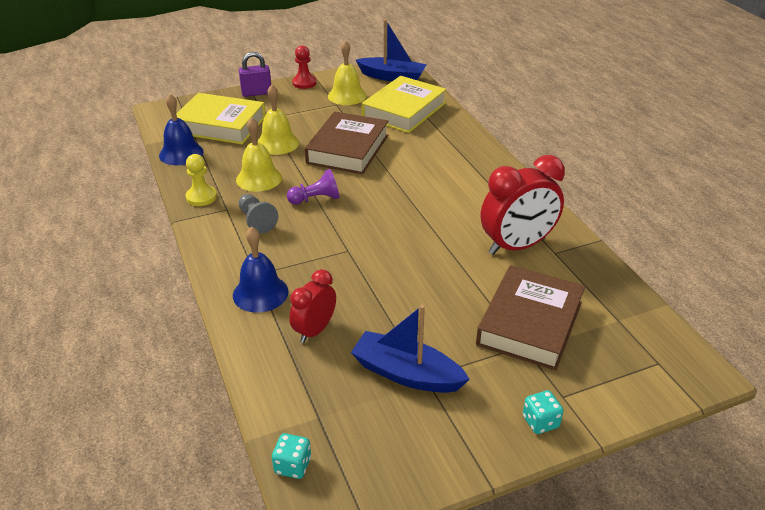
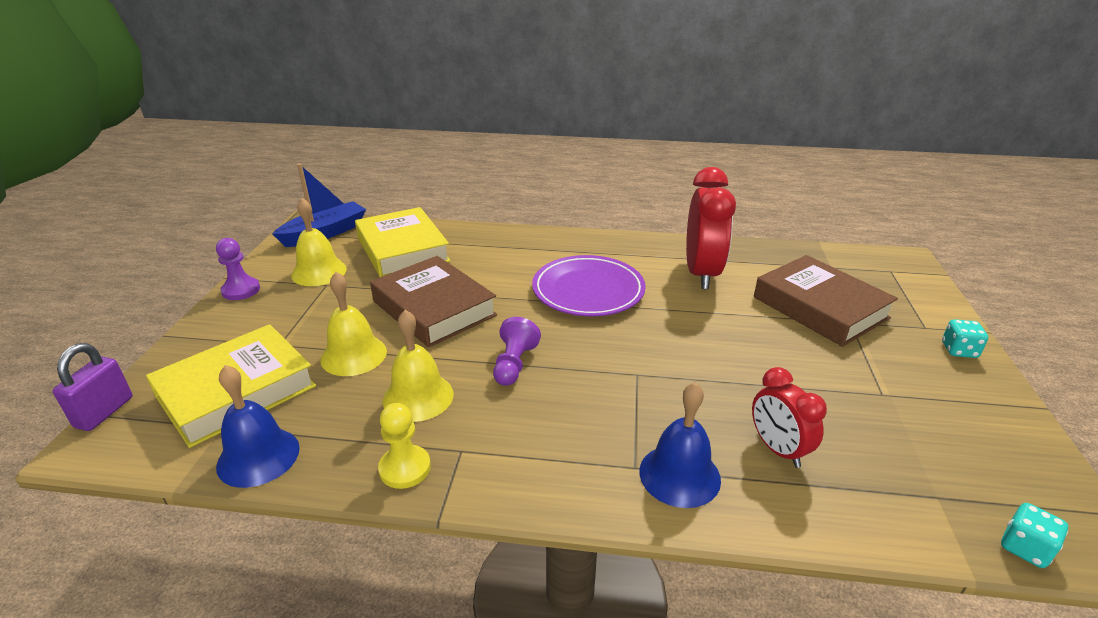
camera: 60 degrees left, 5 degrees down
(256, 93) = (203, 334): purple padlock -> purple padlock (104, 412)
(256, 221) = (516, 429): grey pawn -> none
(304, 83) = (241, 290): red pawn -> purple pawn
(406, 373) = (875, 404): blue boat -> none
(431, 200) = (588, 291): none -> purple plate

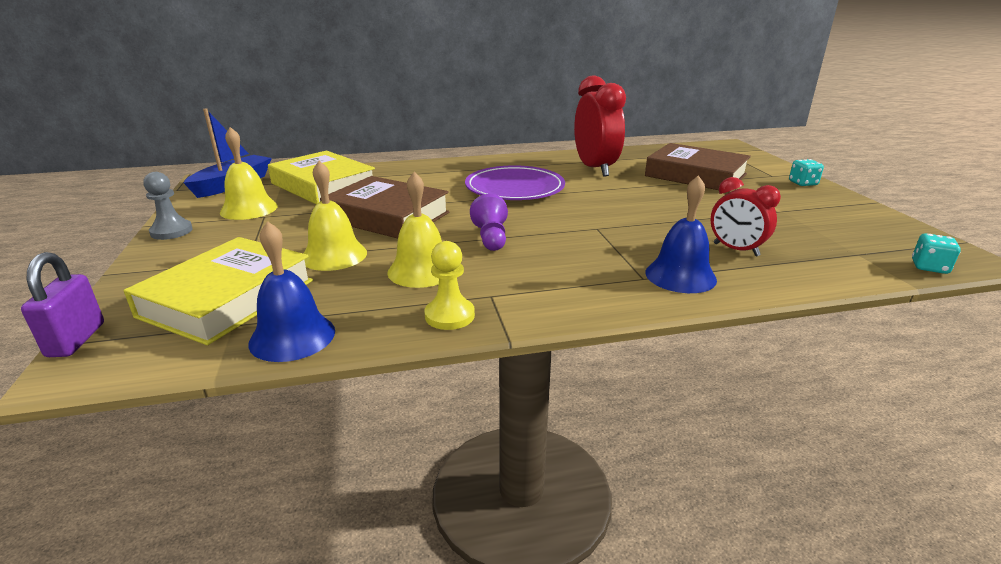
camera: 20 degrees left, 5 degrees down
(241, 290) = (171, 231): purple pawn -> grey pawn

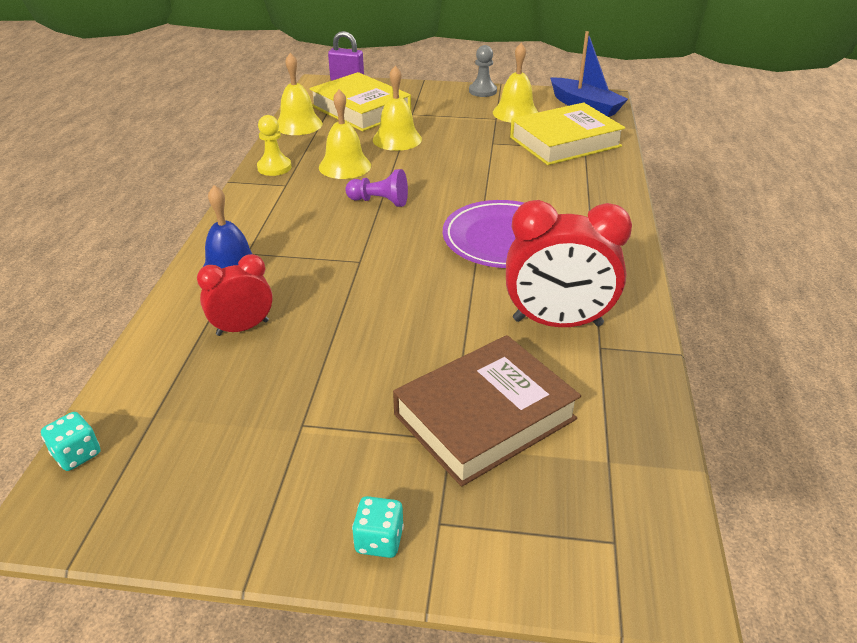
camera: 110 degrees right, 10 degrees up
(292, 336) = (298, 124): blue bell -> yellow bell
(387, 216) = (463, 163): brown book -> none

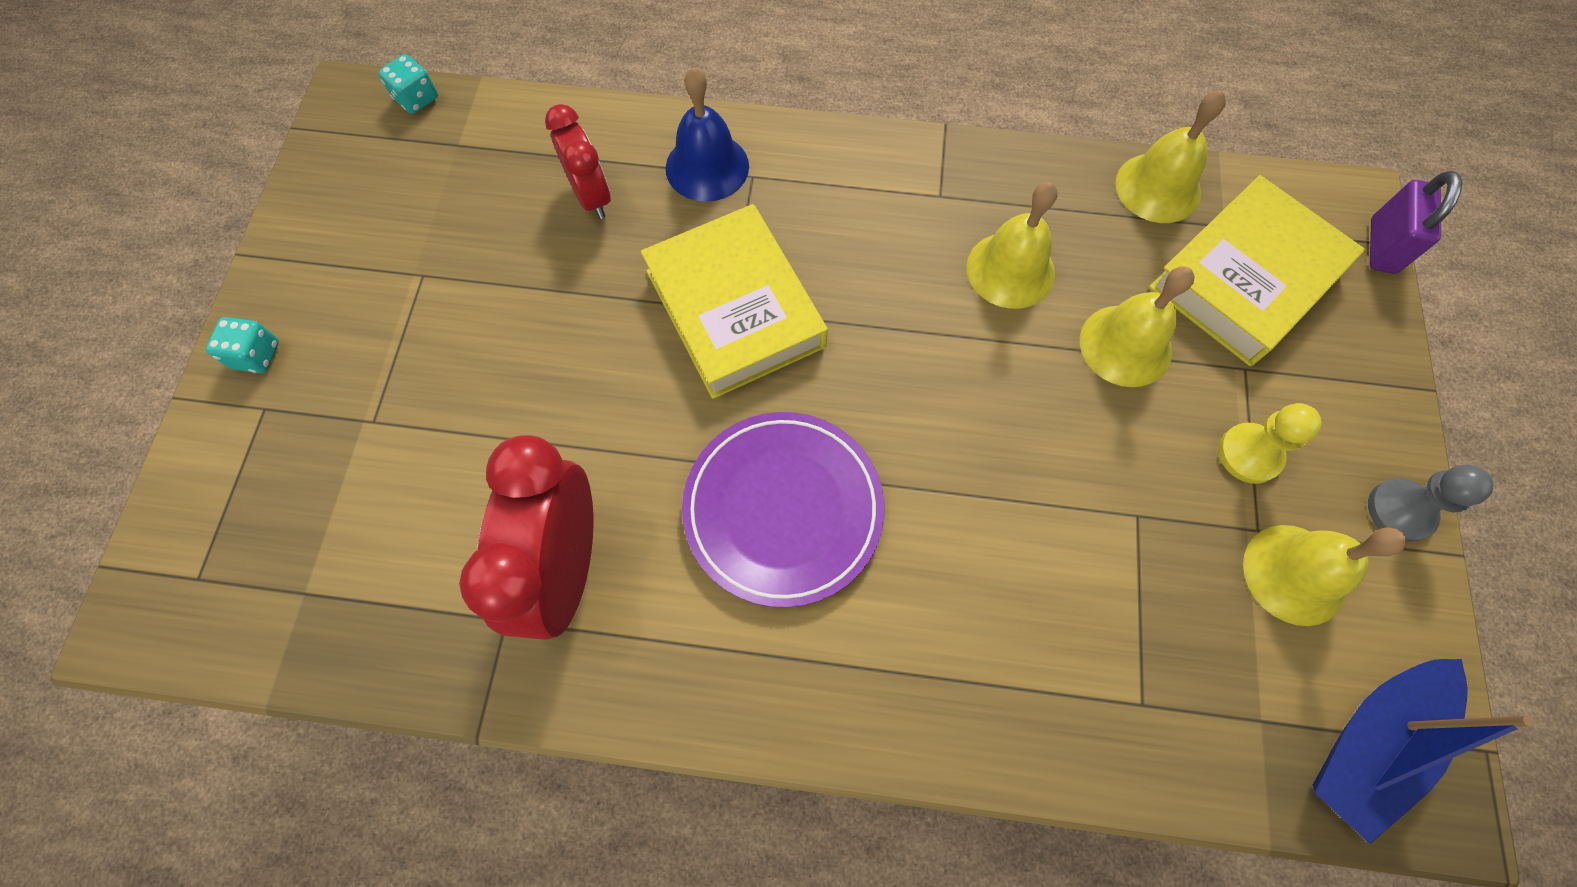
camera: 90 degrees right, 30 degrees up
(274, 167) = (994, 174): yellow pawn -> yellow pawn (1249, 454)
(379, 201) = (895, 327): purple pawn -> none
(485, 417) = (399, 459): brown book -> none
(565, 142) = (1166, 665): yellow book -> yellow book (734, 308)

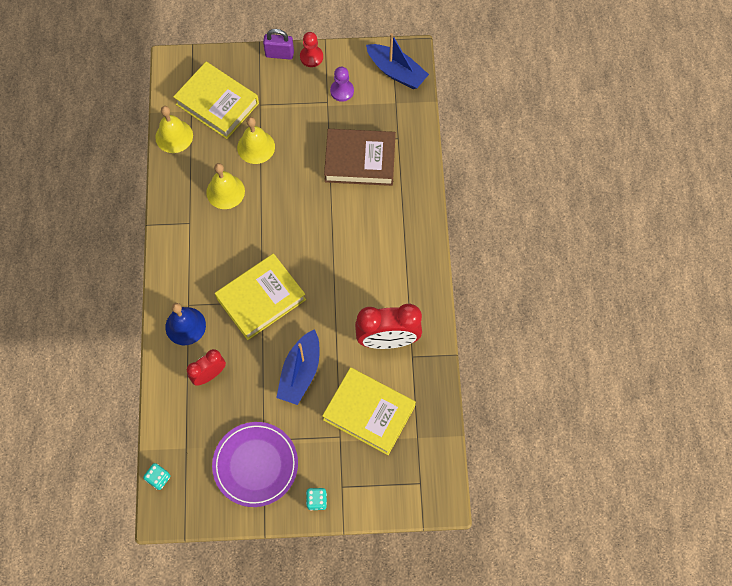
camera: 100 degrees left, 0 degrees up
(402, 492) = (369, 413): none -> yellow book
(544, 363) = (300, 372): none -> blue boat
(783, 509) = (349, 264): purple plate -> purple plate (255, 465)
(1075, 586) = (360, 160): none -> brown book
(1249, 454) = (297, 104): yellow pawn -> none
(1295, 574) = (342, 91): yellow bell -> purple pawn
(1382, 246) = (194, 54): purple padlock -> purple padlock (279, 54)
(1400, 511) = (311, 57): grey pawn -> red pawn

